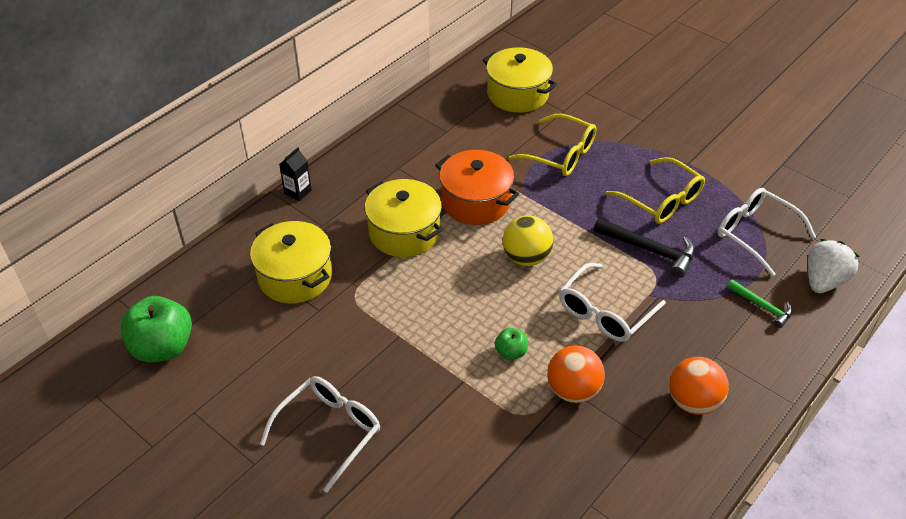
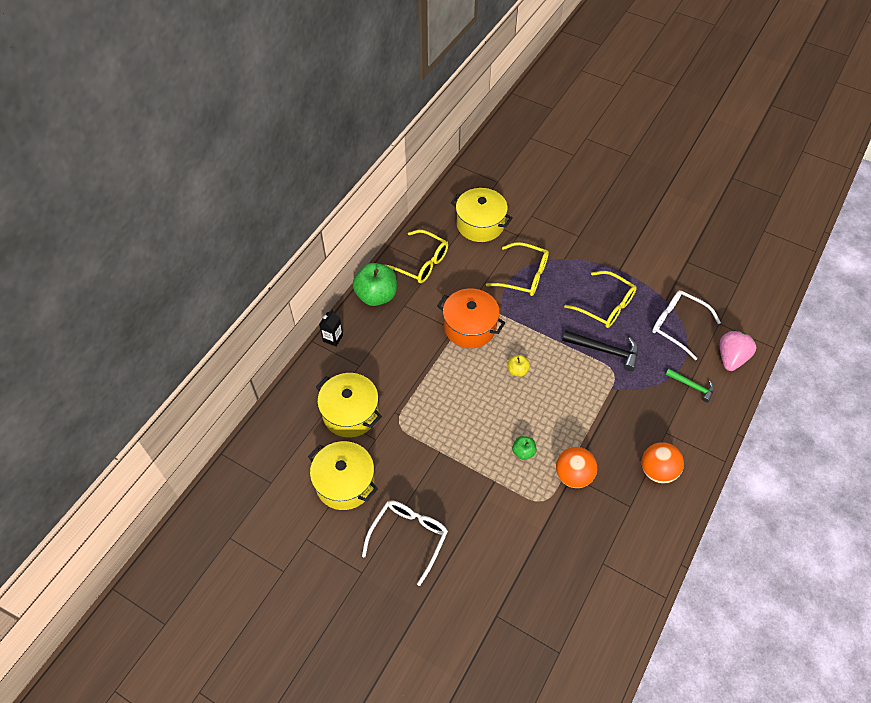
camera: 10 degrees left, 10 degrees up
(163, 347) = (267, 489): green apple -> green apple (376, 296)
(404, 232) = (423, 362): yellow pot -> yellow pot (345, 483)
(431, 126) = (421, 263): none -> yellow glasses
(526, 257) = (517, 370): yellow ball -> yellow apple
(605, 312) = (583, 408): white glasses -> none
(824, 280) = (731, 358): white strawberry -> pink strawberry

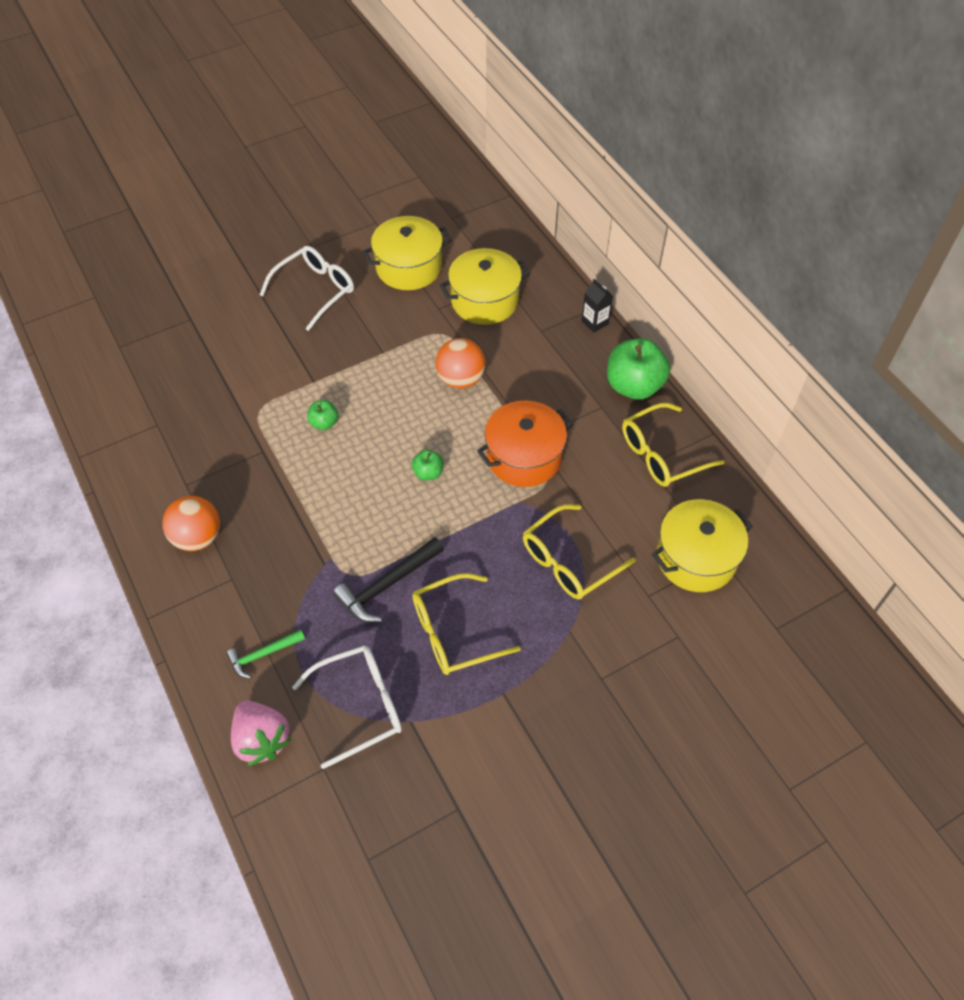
camera: 120 degrees right, 0 degrees up
(409, 537) = (315, 290): white glasses -> white glasses turned 105 degrees counterclockwise
(517, 370) = (428, 473): yellow apple -> green apple
(573, 475) = (261, 453): orange ball -> orange ball (460, 379)

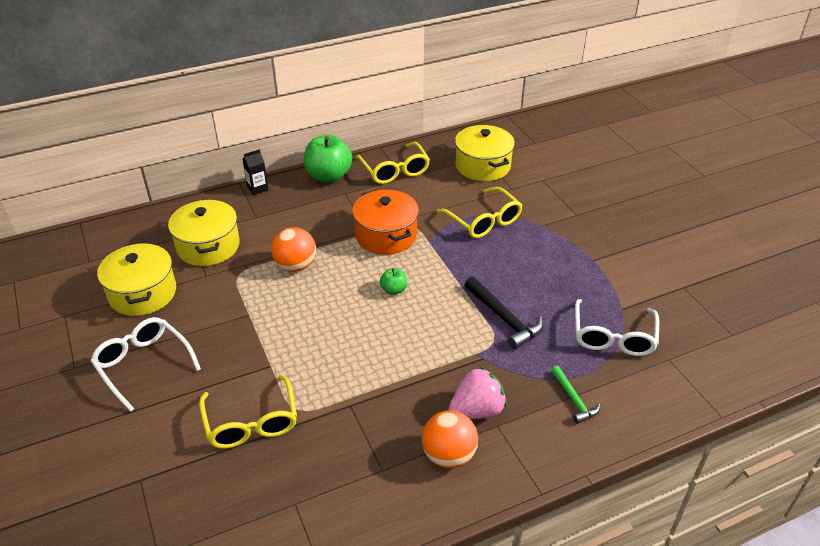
camera: 85 degrees left, 15 degrees down
(262, 739) = (651, 398): pink strawberry -> pink strawberry (477, 410)
(324, 423) = (324, 358): green apple -> none
(360, 706) = (613, 337): white glasses -> white glasses turned 150 degrees counterclockwise
(454, 632) = (545, 282): yellow glasses -> yellow glasses (251, 422)

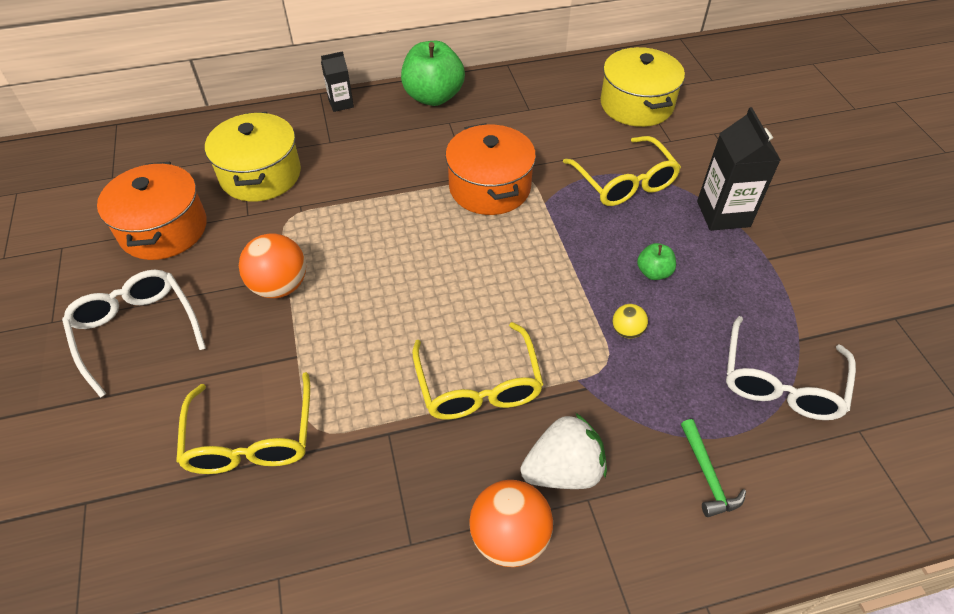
camera: 10 degrees right, 10 degrees up
(143, 293) = (164, 229): yellow pot -> orange pot
(295, 266) = (363, 216): orange ball -> orange ball (279, 286)
(393, 290) = (484, 267): green apple -> green apple (653, 272)
(394, 170) = (519, 98): yellow glasses -> yellow glasses (478, 385)
(477, 410) = (563, 470): pink strawberry -> white strawberry
(504, 318) = (627, 331): black hammer -> yellow ball
(557, 234) = (723, 214): none -> black carton

